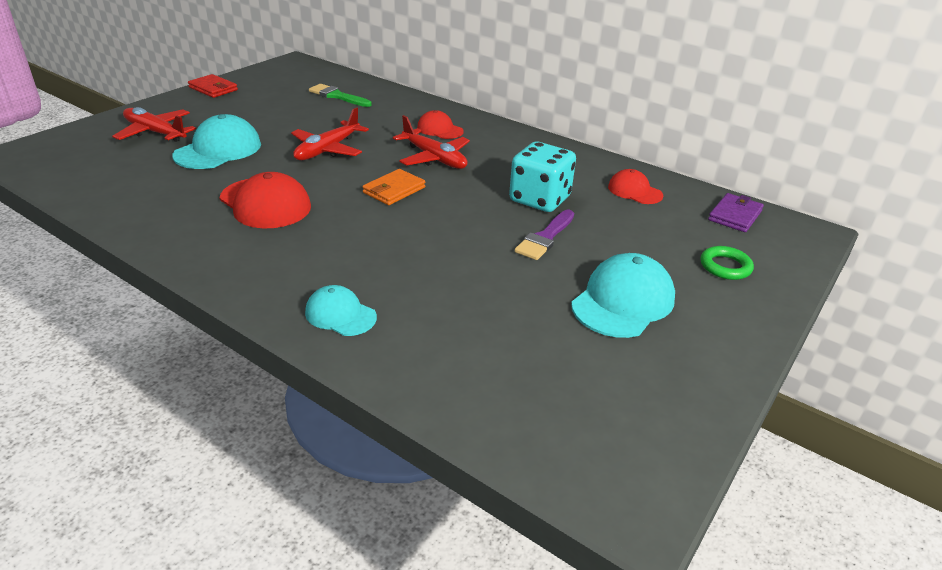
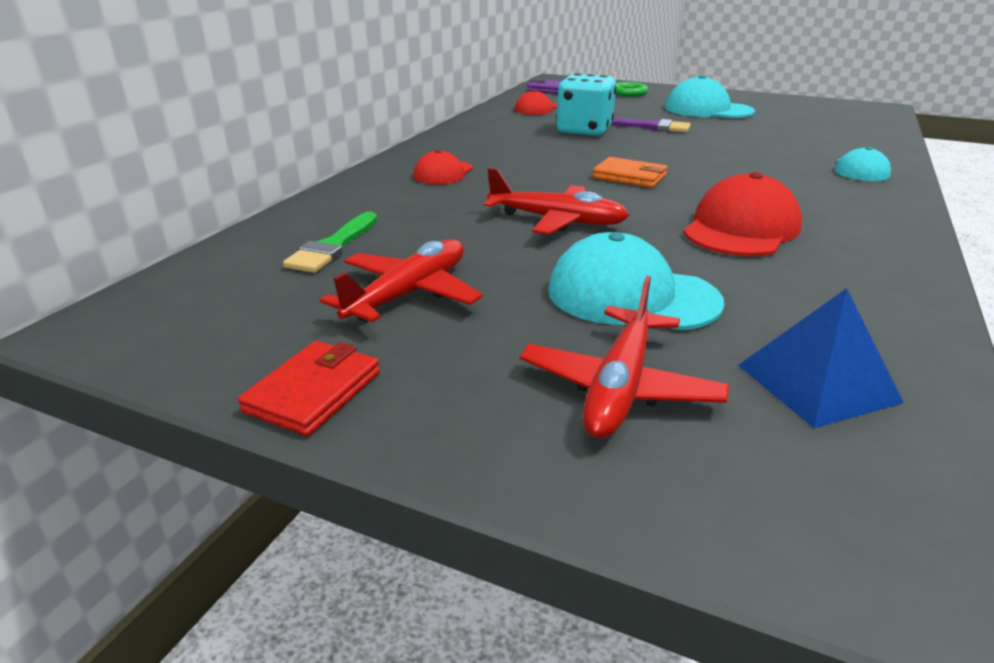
camera: 100 degrees left, 5 degrees down
(108, 169) = (817, 383): none -> blue pyramid
(434, 158) = (531, 169): red plane -> red plane (409, 294)

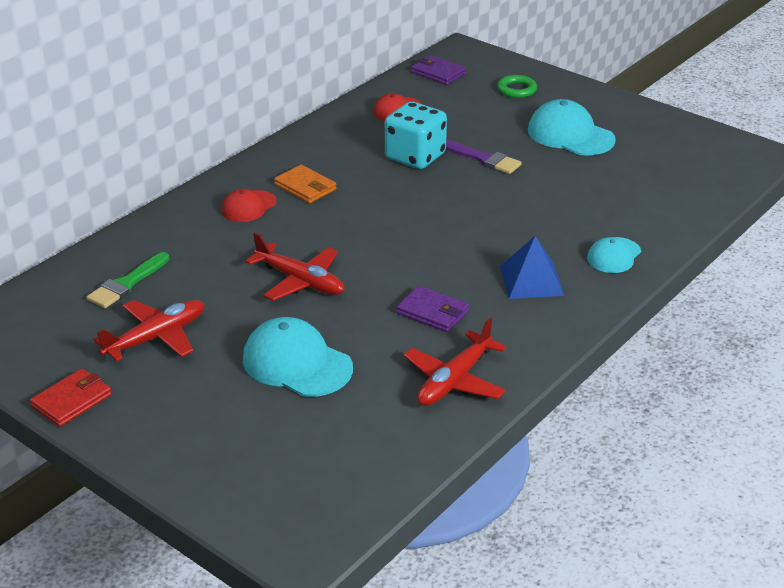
camera: 15 degrees right, 5 degrees up
(620, 386) = (237, 427): red plane -> red plane (455, 380)
(629, 176) = (400, 234): orange wallet -> orange wallet (305, 187)
(741, 228) = (432, 312): red cap -> purple wallet
(817, 383) = (350, 446): blue pyramid -> blue pyramid (531, 280)

